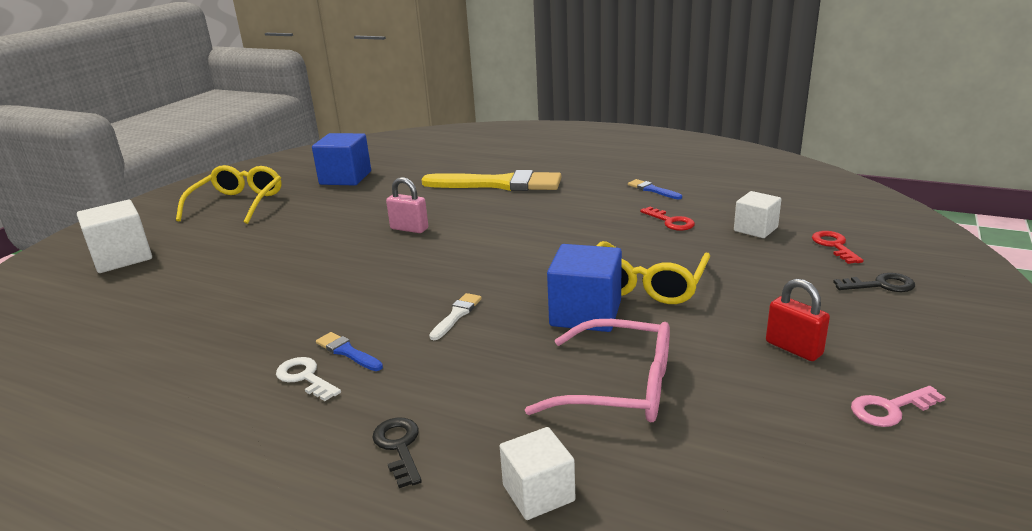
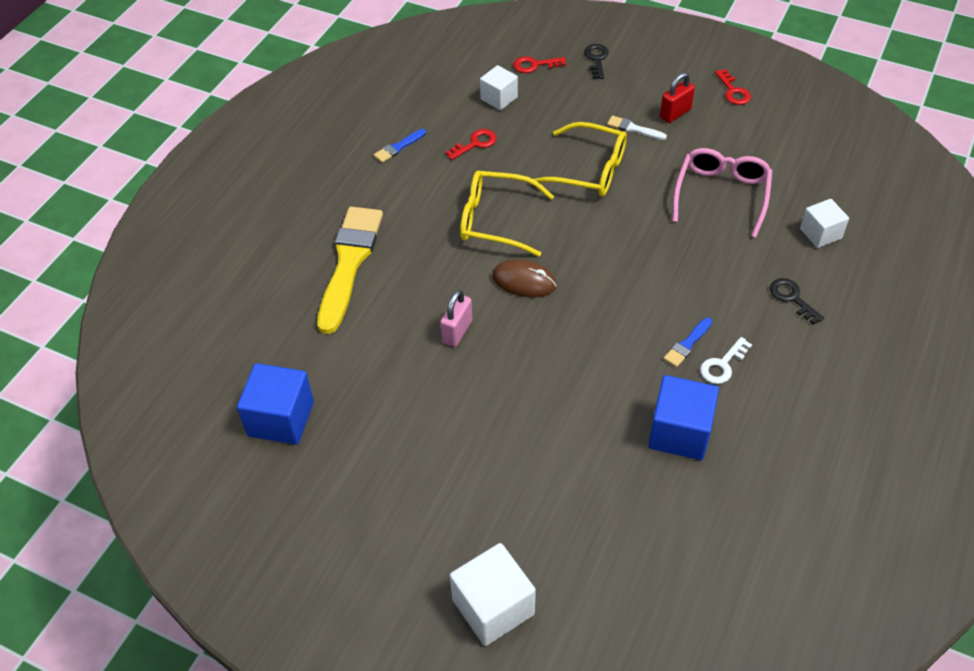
camera: 90 degrees left, 25 degrees up
(237, 204) = (343, 527): yellow glasses -> yellow glasses (496, 220)
(399, 447) = (792, 298): black key -> black key turned 75 degrees clockwise
(456, 315) = (632, 281): white brush -> white brush (634, 129)
(466, 255) = (524, 281): none -> brown mouse
(585, 313) = (631, 206): blue cube -> blue cube (679, 432)
(890, 409) = (733, 91): pink key -> red key

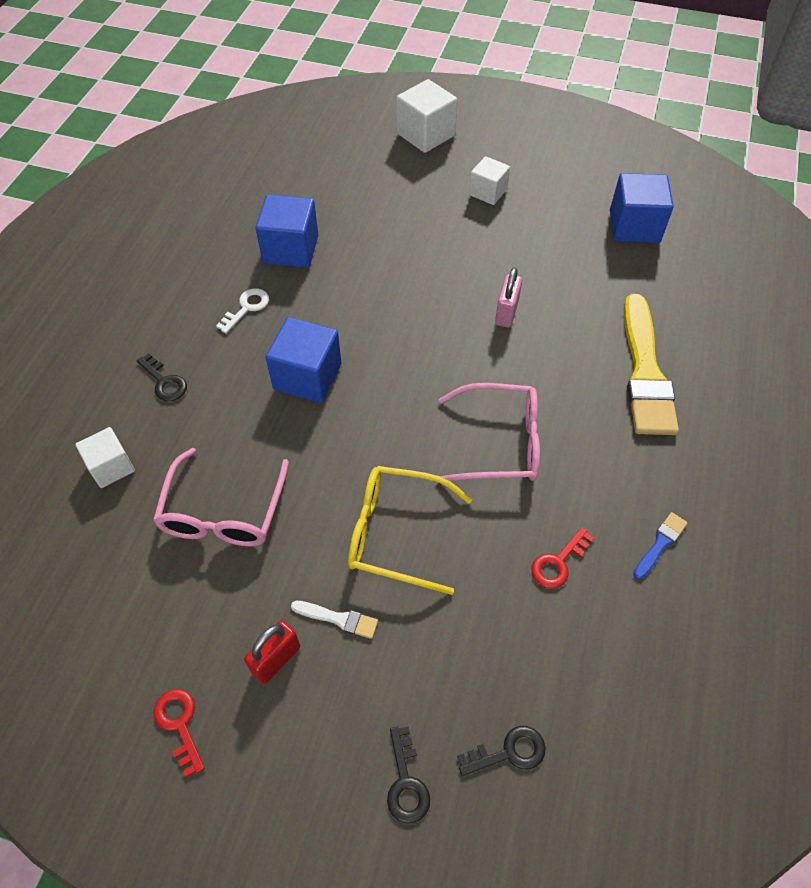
camera: 170 degrees right, 5 degrees up
(496, 220) = (499, 443): yellow glasses -> pink glasses
(499, 98) = (548, 661): white cube -> white cube (488, 192)
(524, 281) = (451, 371): brown mouse -> none
(535, 65) = (508, 752): red key -> black key
(657, 289) = (307, 377): none -> blue cube
(687, 344) = (279, 323): blue brush -> none

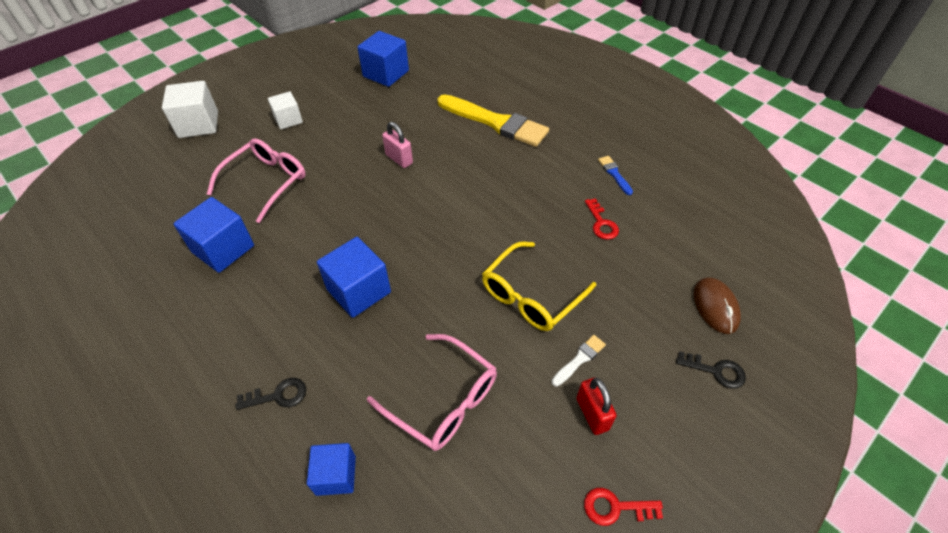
camera: 60 degrees left, 5 degrees down
(111, 467) = (336, 475): white cube -> blue cube
(246, 308) = (255, 303): white key -> none
(499, 443) = (498, 210): pink glasses -> pink glasses (266, 182)
(508, 752) = (715, 307): black key -> brown mouse

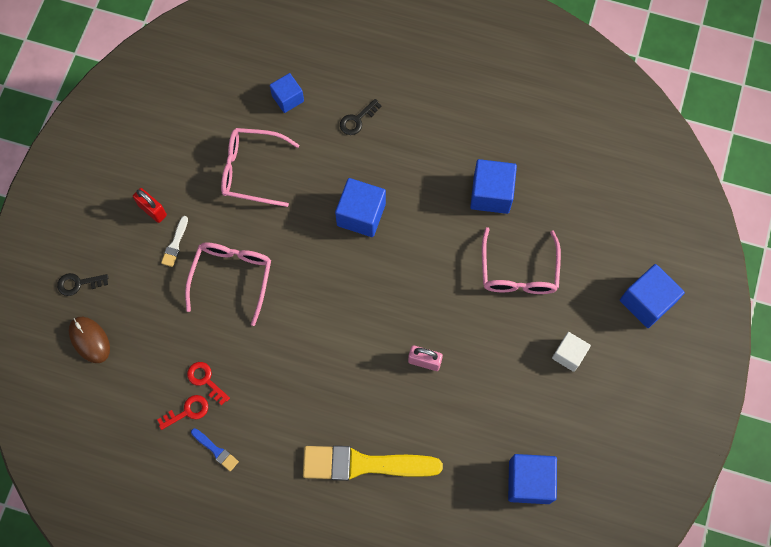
camera: 150 degrees right, 20 degrees up
(198, 124) = (646, 302): white cube -> blue cube
(531, 295) = (232, 278): yellow glasses -> pink glasses
(616, 507) = (119, 163): red key -> red key (187, 411)

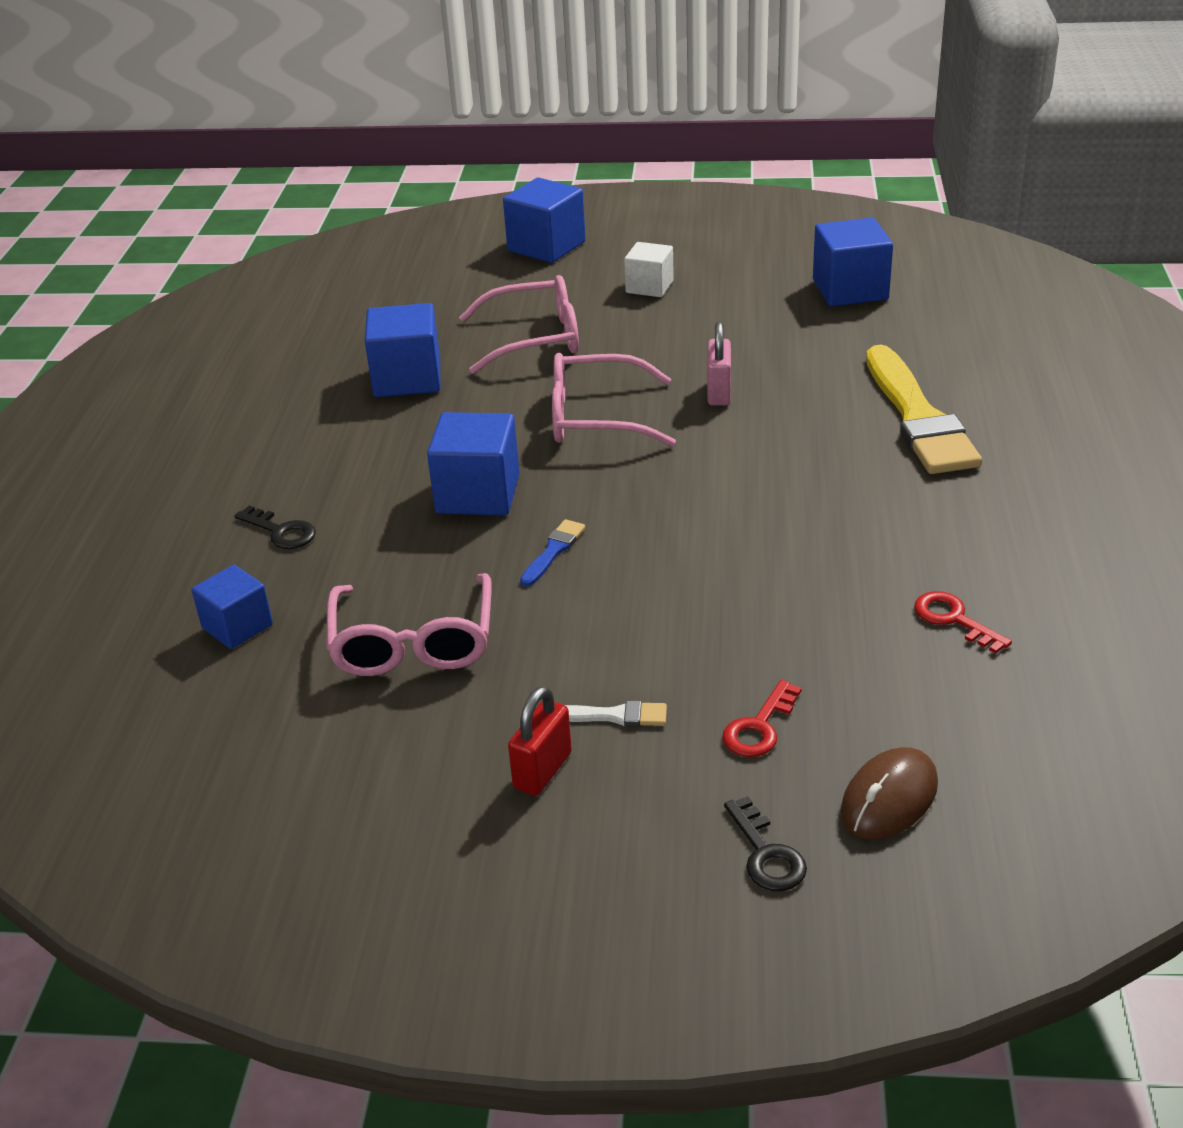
camera: 100 degrees left, 35 degrees down
(206, 380) = (880, 609): red key -> red key (759, 727)
(216, 450) = (1002, 570): blue brush -> blue brush (553, 551)
(232, 278) = (657, 620): pink glasses -> pink glasses (596, 417)

